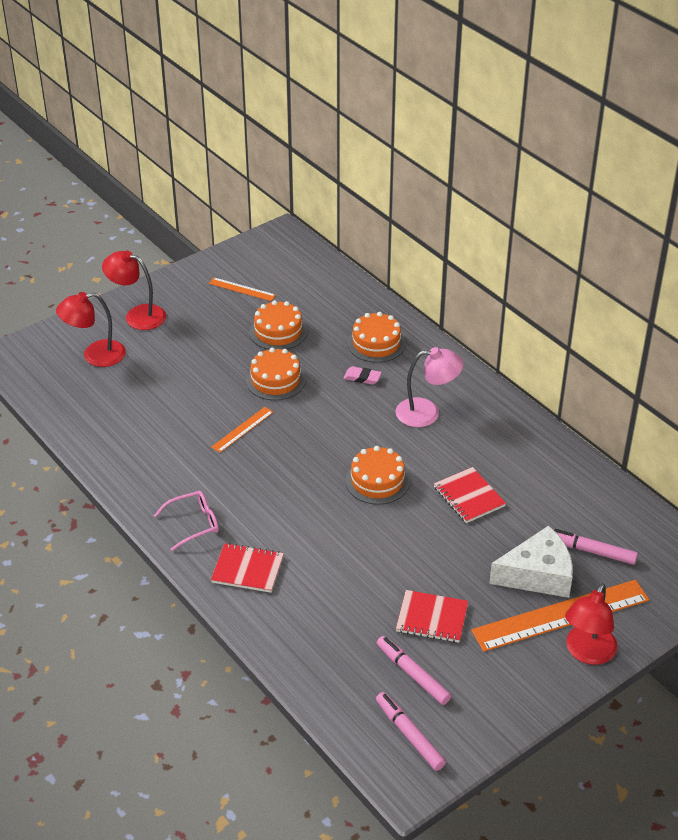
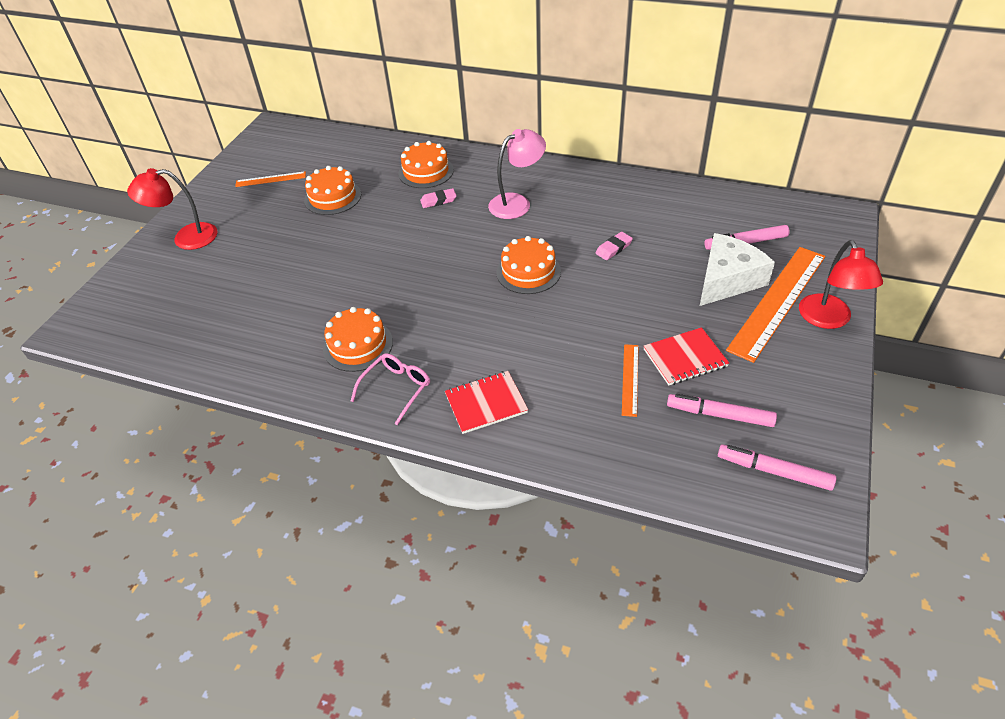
camera: 30 degrees left, 5 degrees up
(95, 355) = (169, 288): red lamp -> none
(242, 429) = (370, 286): orange ruler -> orange ruler (630, 379)
(275, 380) = (364, 234): orange cake -> orange cake (358, 345)
(469, 497) = (613, 248): red notebook -> pink eraser

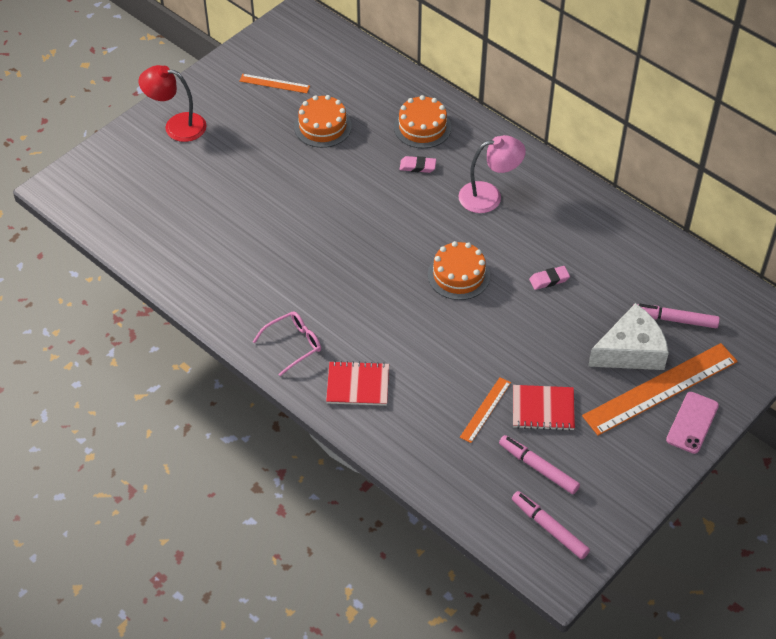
camera: 20 degrees right, 5 degrees up
(358, 345) = (280, 292): orange cake -> none
(828, 319) = (692, 423): red lamp -> pink phone

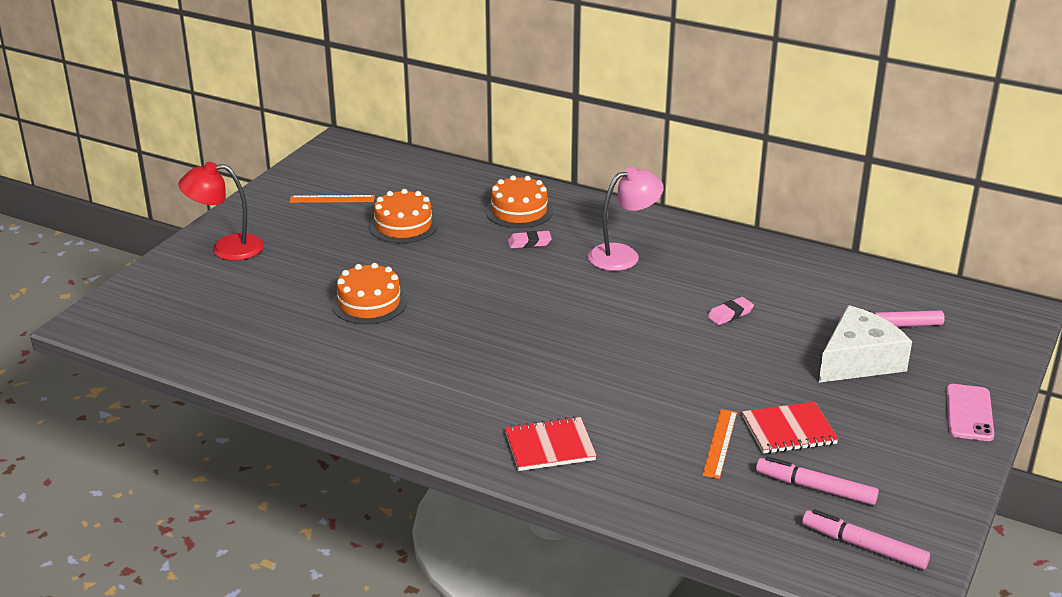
camera: 15 degrees left, 20 degrees down
(293, 345) = (450, 421): pink glasses -> none
(458, 275) = (623, 326): orange cake -> orange cake (369, 303)
(660, 389) = (913, 388): orange ruler -> none

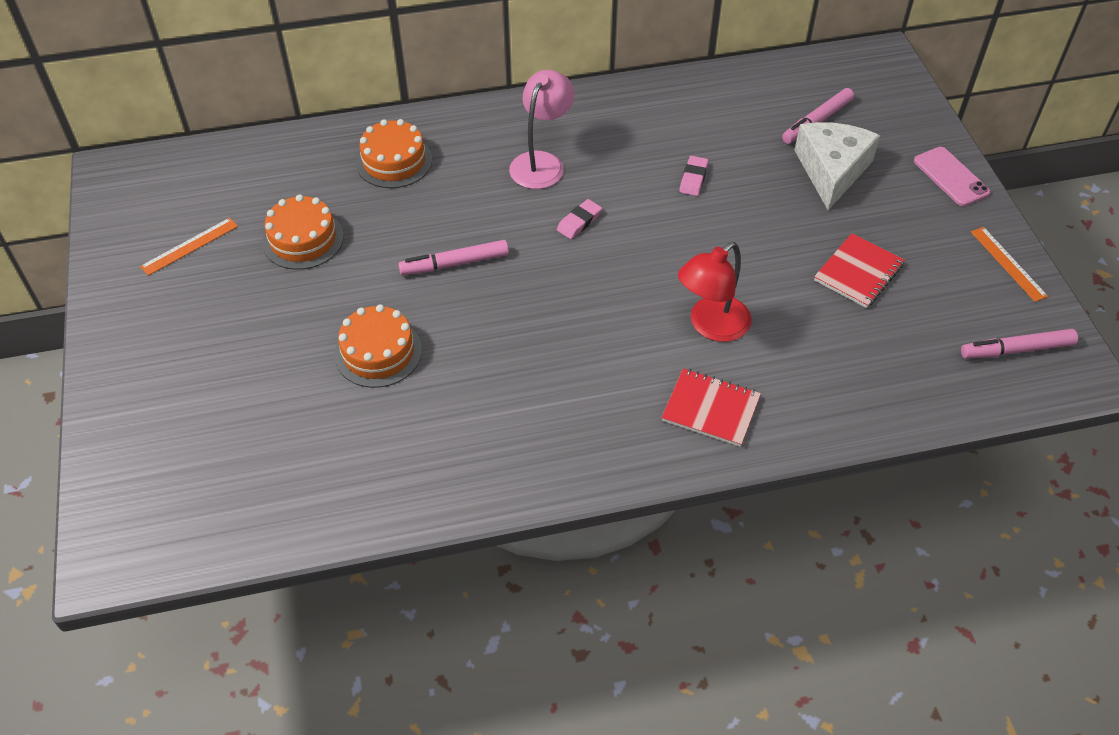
camera: 40 degrees left, 20 degrees up
(226, 248) = (149, 373): red lamp -> red lamp (711, 326)
(529, 243) = (445, 194): pink eraser -> pink eraser (579, 222)
(549, 446) = (710, 409): red notebook -> red notebook turned 75 degrees clockwise
(720, 443) = (826, 318): orange ruler -> orange ruler (1008, 263)
(816, 488) = (933, 317): pink marker -> pink marker (455, 264)

